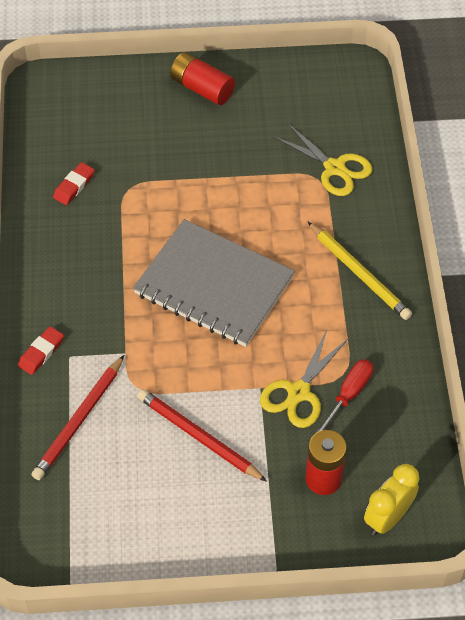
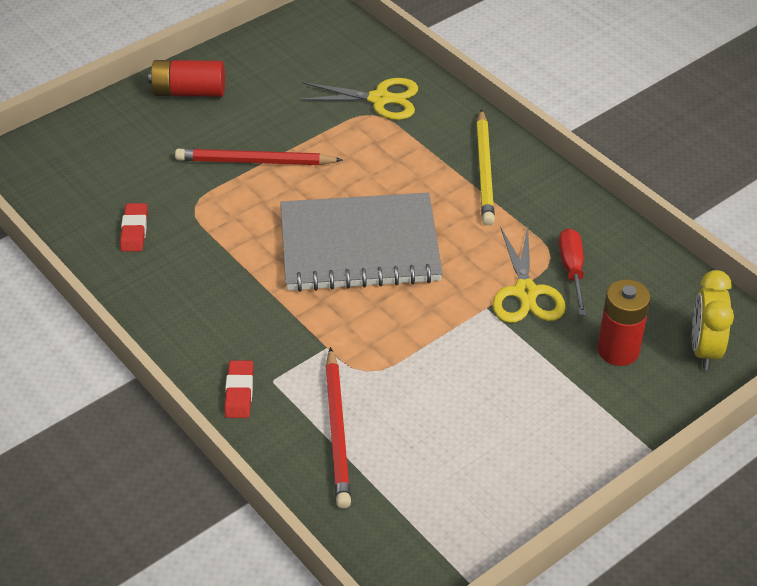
camera: 35 degrees left, 10 degrees down
(199, 437) = (470, 379): red pencil -> red pencil (255, 161)
(359, 273) = (484, 170): yellow pencil -> yellow pencil turned 75 degrees clockwise

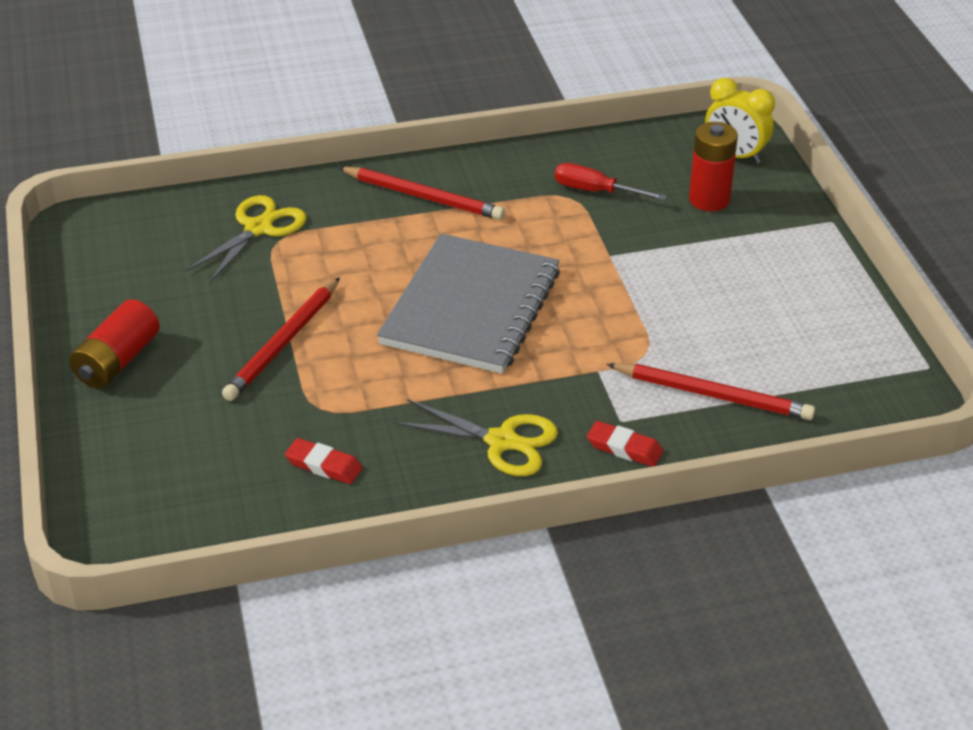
camera: 65 degrees left, 5 degrees down
(484, 170) = (423, 197): yellow pencil -> red pencil
(525, 292) = (606, 226): yellow scissors -> yellow scissors (502, 441)

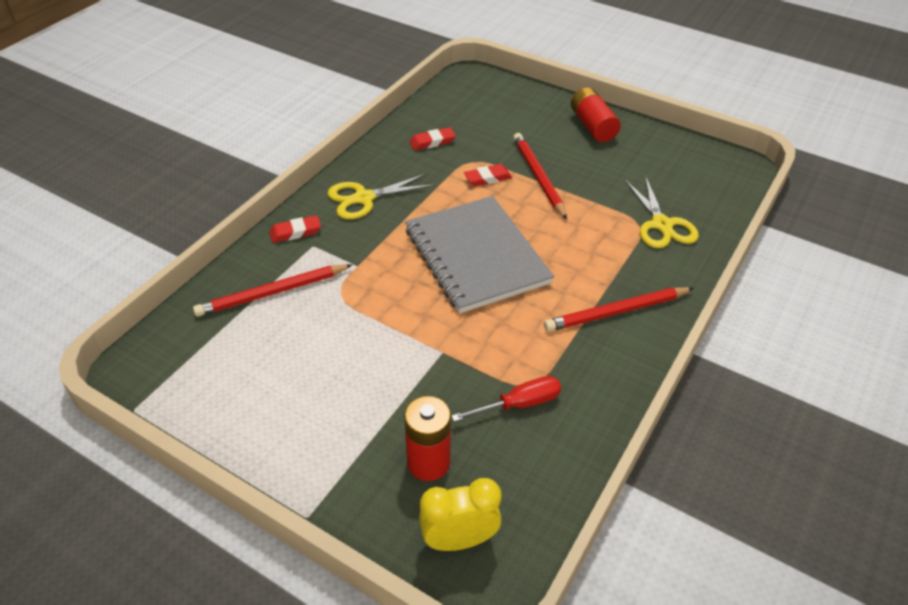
camera: 135 degrees right, 5 degrees up
(336, 376) = (487, 178): none -> red eraser

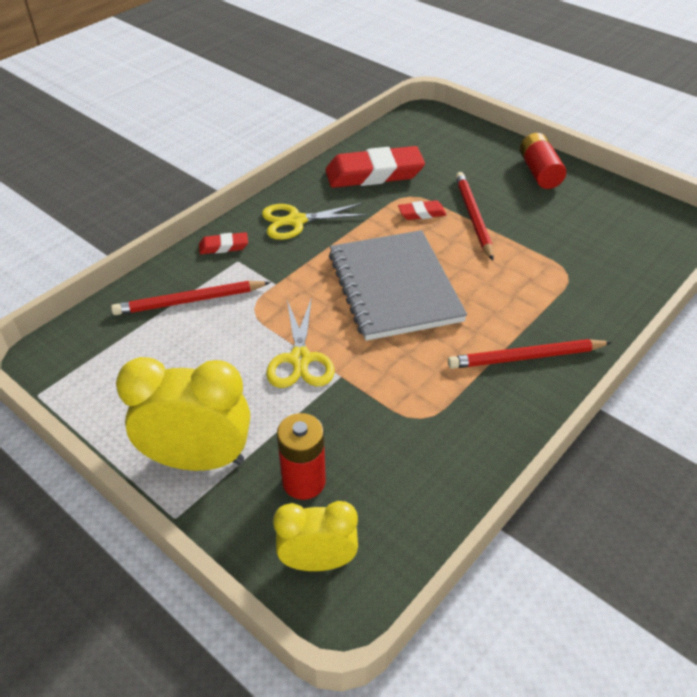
camera: 10 degrees right, 0 degrees up
(318, 455) = (198, 459): none -> yellow clock
(432, 142) = (374, 174): red eraser -> red eraser, size x2.16
(519, 404) = (407, 436): red screwdriver -> none
(661, 225) = (591, 276): yellow scissors -> yellow scissors (300, 359)

